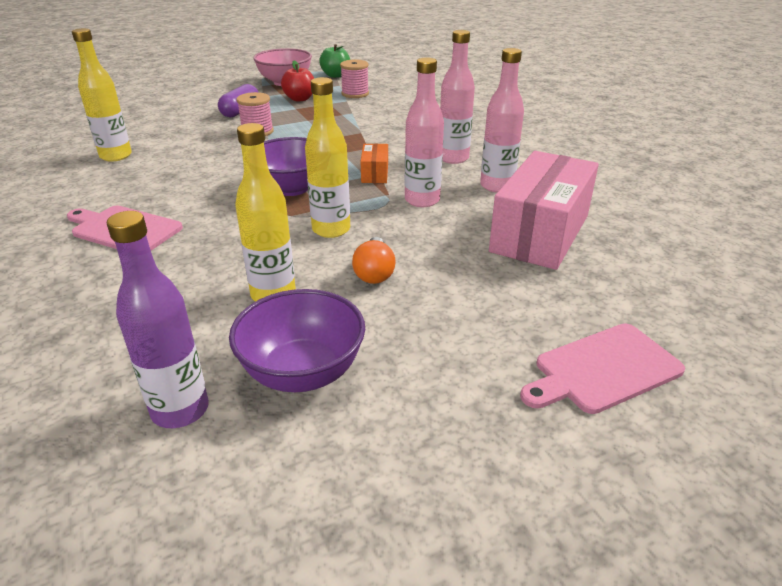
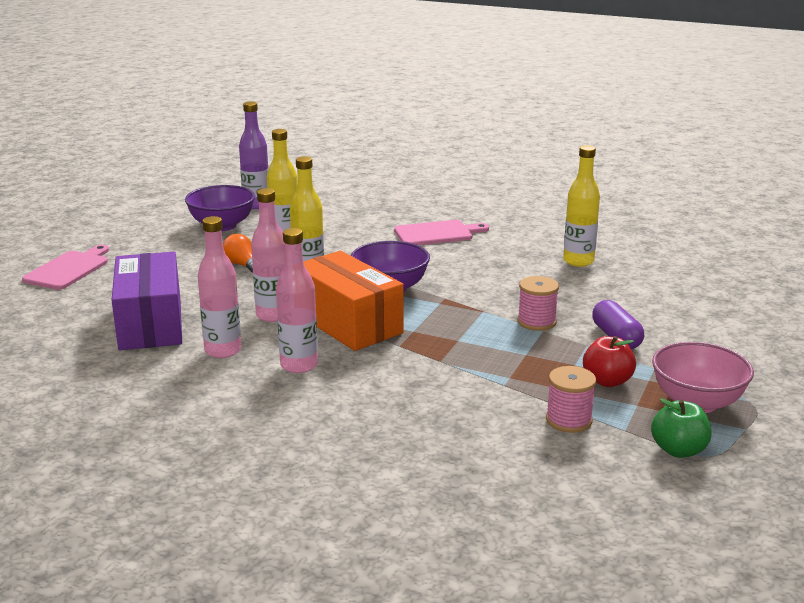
camera: 140 degrees right, 10 degrees down
(375, 173) = (347, 323): orange box -> orange box, size x2.24
(540, 233) = (151, 323): pink box -> purple box

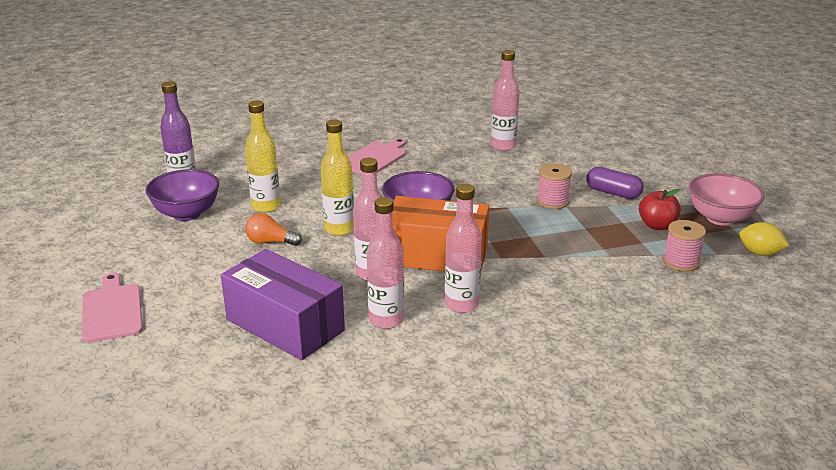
camera: 40 degrees left, 5 degrees up
(578, 261) = (503, 146): yellow bottle -> pink bottle
(678, 450) = (760, 253): green apple -> yellow lemon

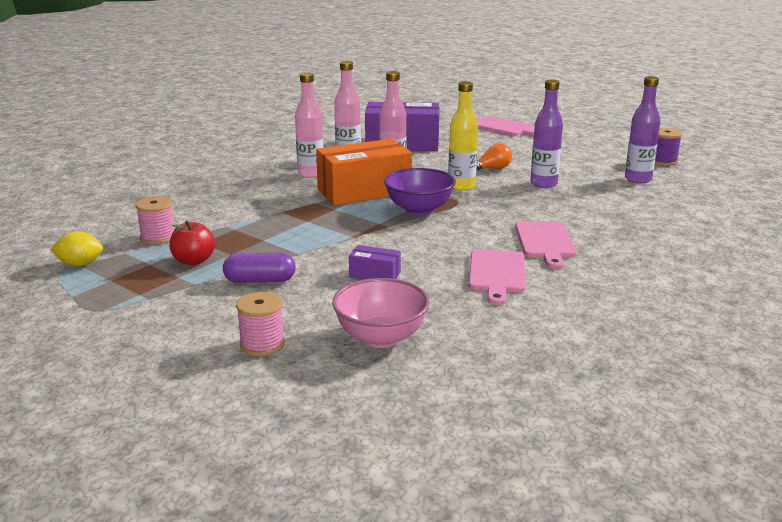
camera: 145 degrees right, 5 degrees down
(109, 194) = (663, 161): none -> purple spool
(186, 213) = (583, 166): purple bowl -> none
(266, 206) = (543, 184): yellow bottle -> purple bottle
(445, 149) = (497, 274): none -> pink cutting board
(503, 146) = (441, 299): pink bottle -> none
(526, 173) = (375, 274): none -> purple box
(552, 201) = (315, 253): pink spool -> pink spool (262, 344)
(720, 218) = (126, 287): pink bowl -> pink bowl (381, 338)

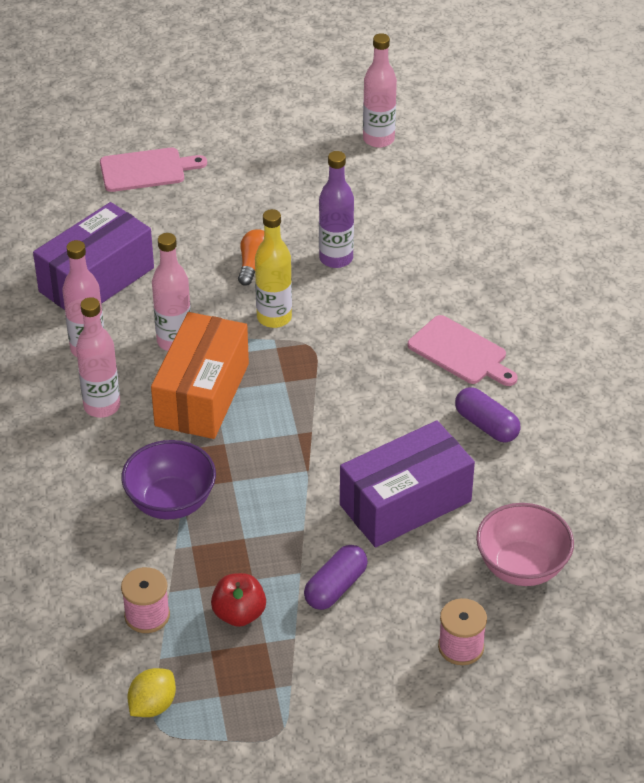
camera: 50 degrees left, 20 degrees up
(375, 274) = (405, 503): purple box -> purple box, size x2.24
(419, 210) = (297, 385): purple bowl -> purple bowl (171, 502)
(497, 274) = (486, 425): pink cutting board -> purple capsule
(638, 179) = (400, 191): purple bottle -> none
(663, 161) = (378, 139): purple spool -> pink bottle

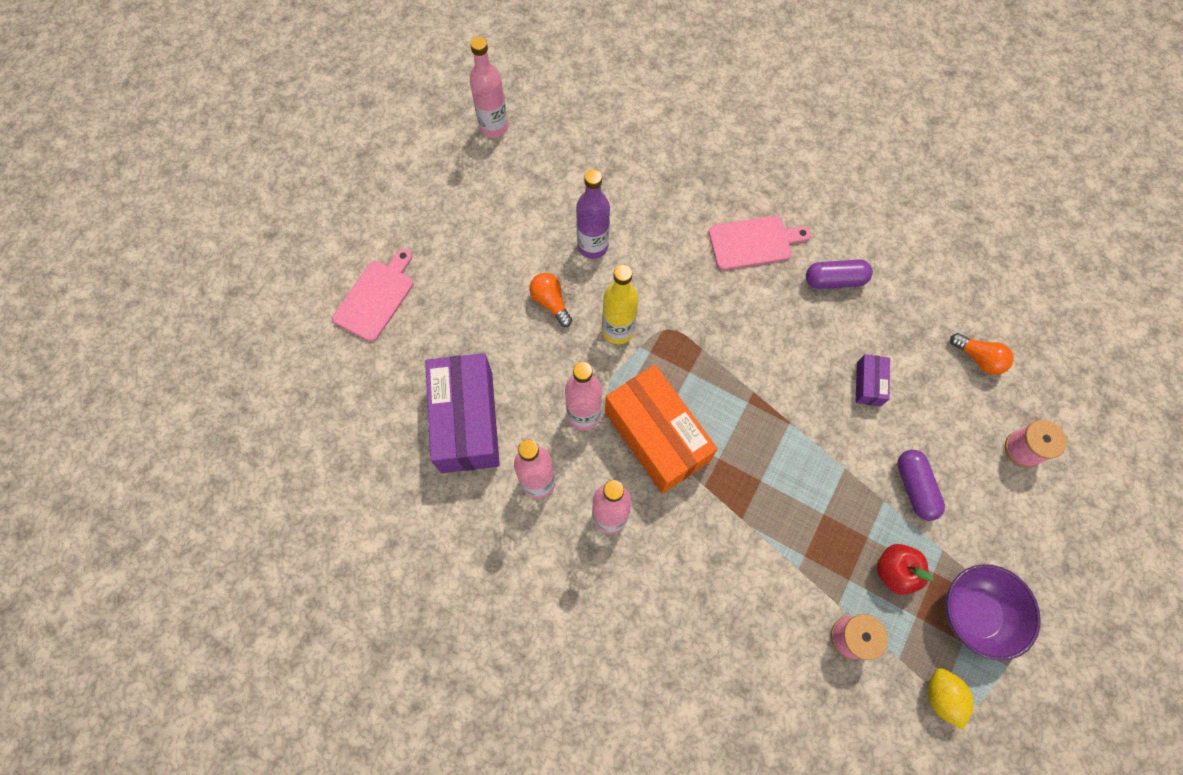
camera: 50 degrees left, 25 degrees up
(171, 502) = (749, 538): purple bowl -> purple bowl (973, 613)
(405, 503) = (868, 384): purple box -> purple box, size x0.45
(522, 567) = (978, 358): pink bowl -> orange light bulb

